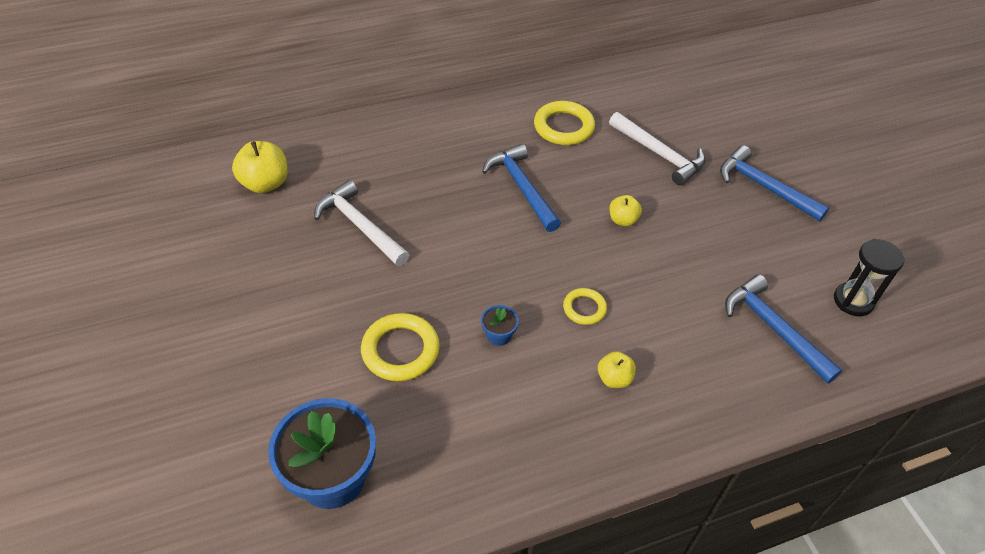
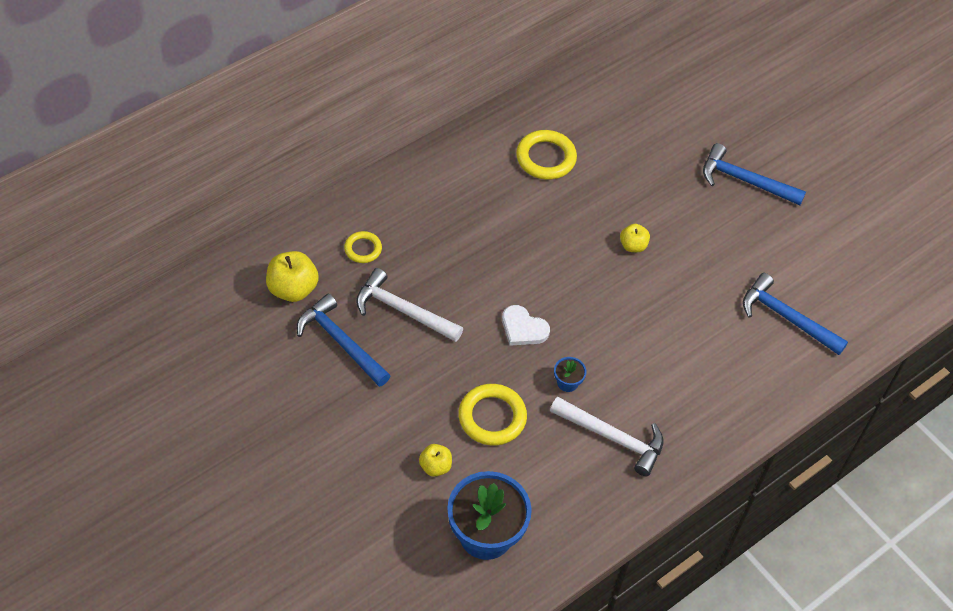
camera: 20 degrees left, 5 degrees up
(474, 270) = (523, 328): none -> white heart
(522, 187) = (532, 234): blue hammer -> blue hammer (341, 342)
(584, 308) = (629, 339): yellow ring -> yellow ring (363, 249)
(614, 378) = (673, 395): yellow apple -> yellow apple (435, 466)
(659, 154) = (643, 167): white hammer -> white hammer (612, 438)
(853, 301) = (843, 276): black hourglass -> none

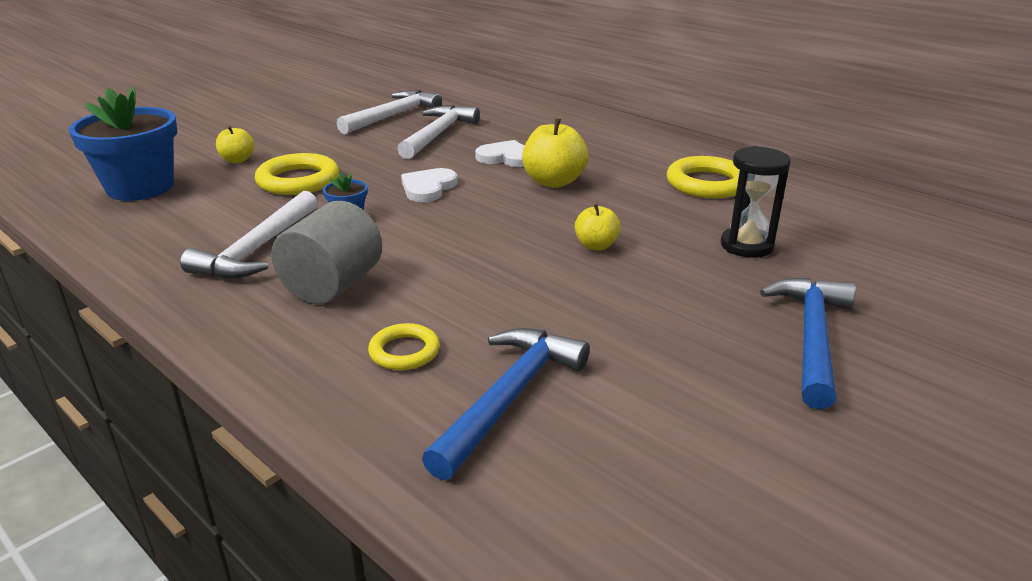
camera: 85 degrees right, 25 degrees down
(293, 289) = (450, 97): yellow apple -> yellow apple (553, 182)
(341, 342) = (393, 116): blue hammer -> white hammer
(363, 249) = (510, 115): yellow ring -> yellow ring (404, 351)
(470, 269) = (506, 157): none -> white heart
(643, 170) = (746, 246): none -> black hourglass
(668, 392) = (333, 285): none -> grey cylinder

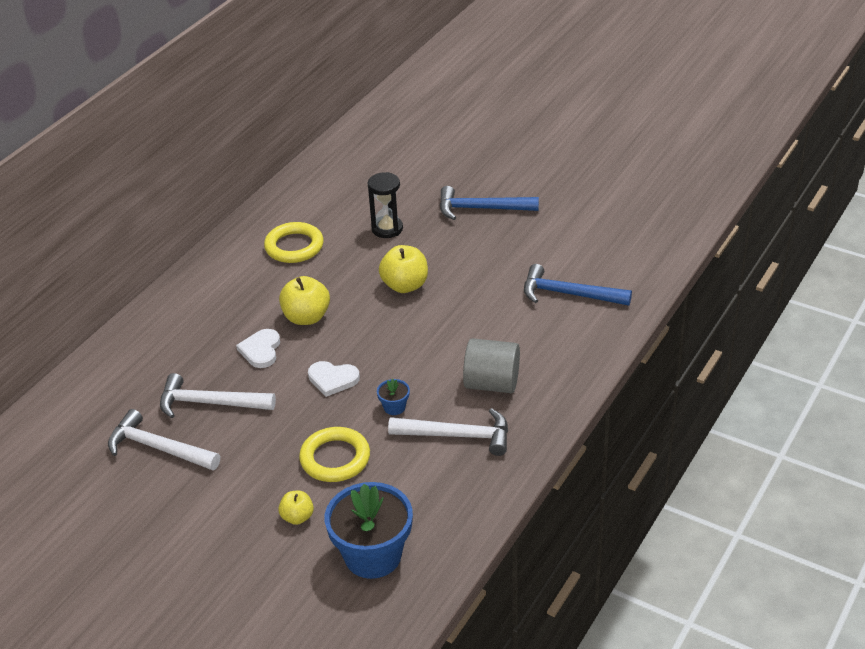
camera: 100 degrees left, 10 degrees up
(404, 351) = (547, 336): yellow ring -> none
(596, 246) = (405, 285): yellow apple -> yellow apple, size x1.68

